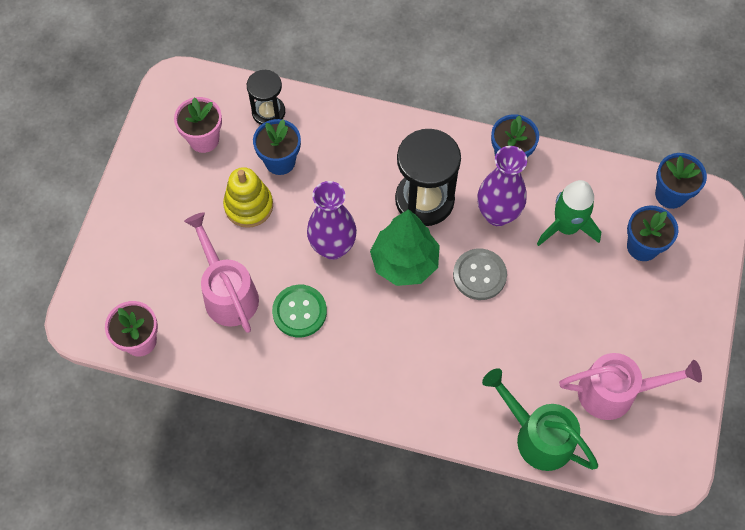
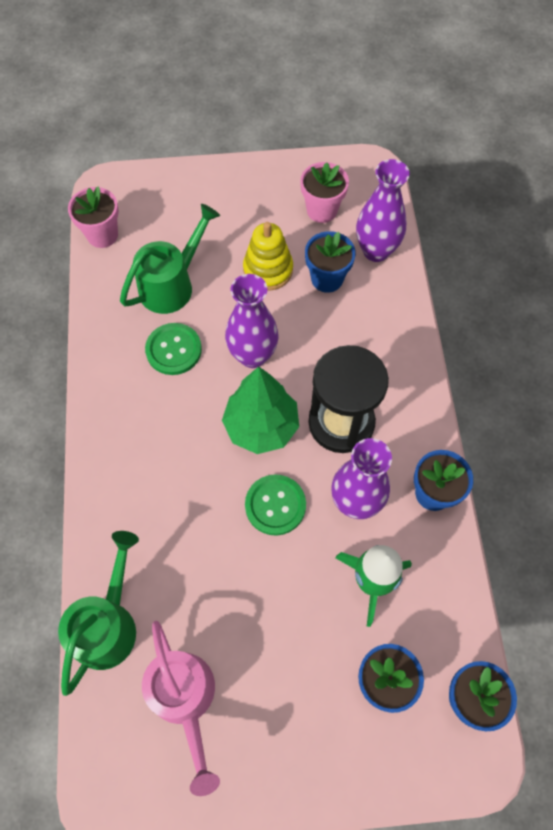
camera: 70 degrees right, 0 degrees up
(227, 292) = (172, 284): pink watering can -> green watering can
(268, 112) = (376, 251): black hourglass -> purple vase
(479, 275) = (275, 505): grey button -> green button

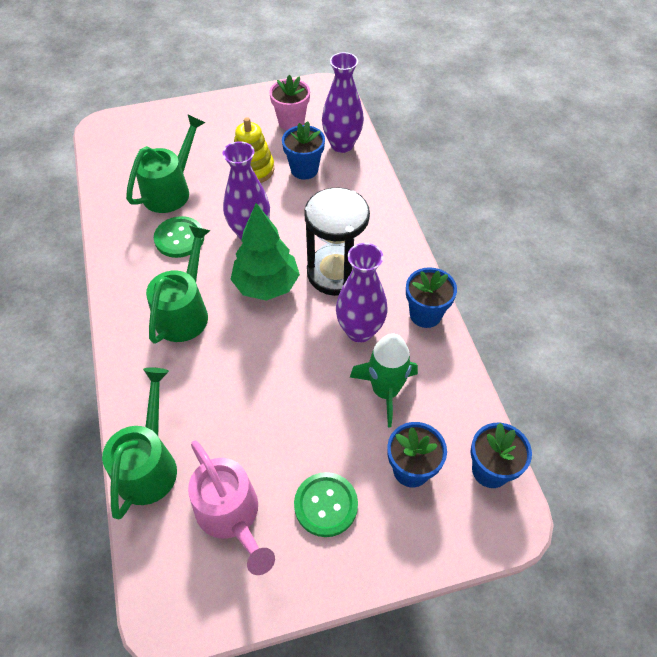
camera: 10 degrees left, 10 degrees down
(102, 235) = (104, 162): pink flower pot -> none
(168, 445) = (185, 311): none -> green watering can
(275, 505) = (289, 344): green button -> green button (326, 505)

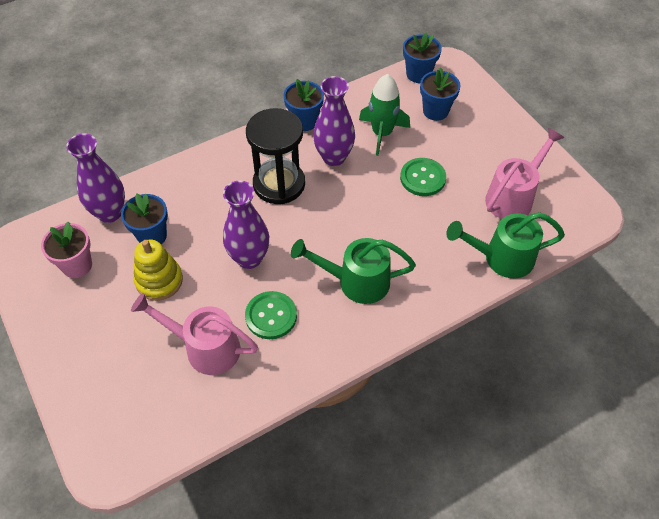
camera: 105 degrees left, 0 degrees up
(171, 190) = (204, 347): green watering can -> pink watering can
(266, 285) = (307, 229): green tree -> none
(326, 505) = (480, 149): green button -> green button (422, 178)

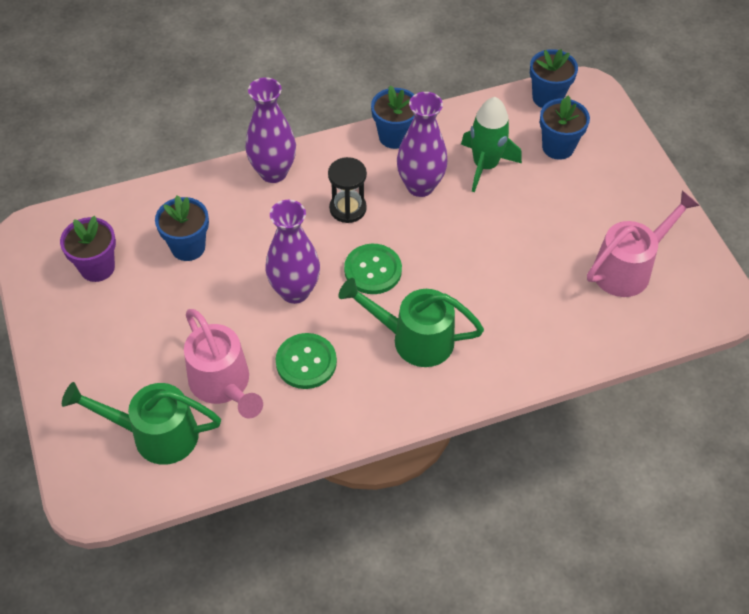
camera: 10 degrees right, 0 degrees up
(77, 265) = (97, 267): pink flower pot -> purple flower pot
(110, 213) = (145, 212): purple vase -> purple vase (273, 172)
(159, 280) = (186, 300): yellow stacking toy -> none
(204, 347) = (223, 385): pink watering can -> pink watering can turned 150 degrees counterclockwise
(279, 184) = (348, 208): black hourglass -> black hourglass, size x0.59
(422, 178) = (522, 228): green button -> green button (373, 270)
(501, 258) = (594, 339): green watering can -> green watering can (155, 434)

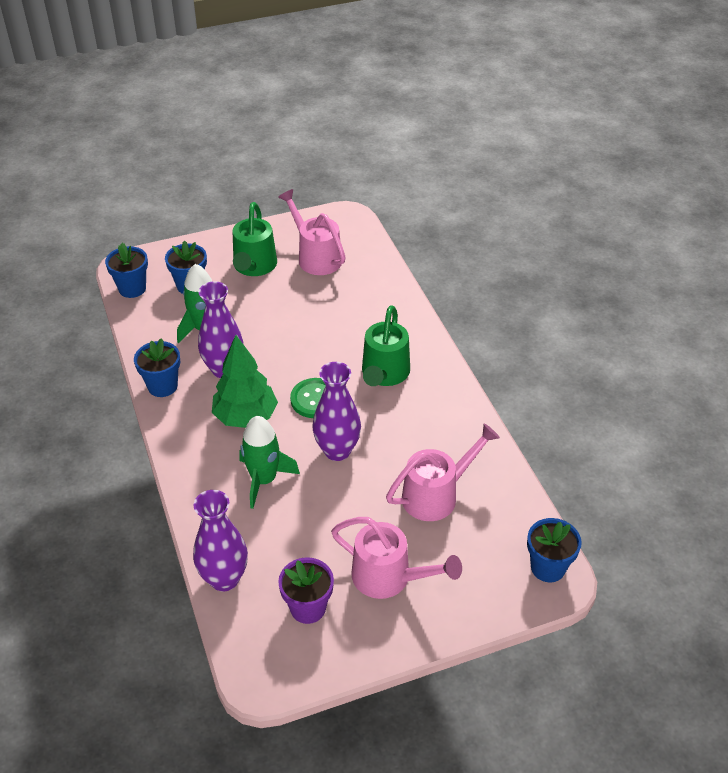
camera: 90 degrees left, 10 degrees down
(120, 336) = (389, 578): none -> pink watering can
(155, 434) = (490, 539): green watering can -> green watering can (254, 267)
(188, 247) = (285, 533): blue flower pot -> blue flower pot (548, 567)
(259, 227) = (264, 480): none -> green rocket
(273, 172) = (196, 472): purple vase -> purple vase (224, 579)
(306, 362) = (410, 440): green button -> none
(348, 208) = (245, 417): black hourglass -> green tree

